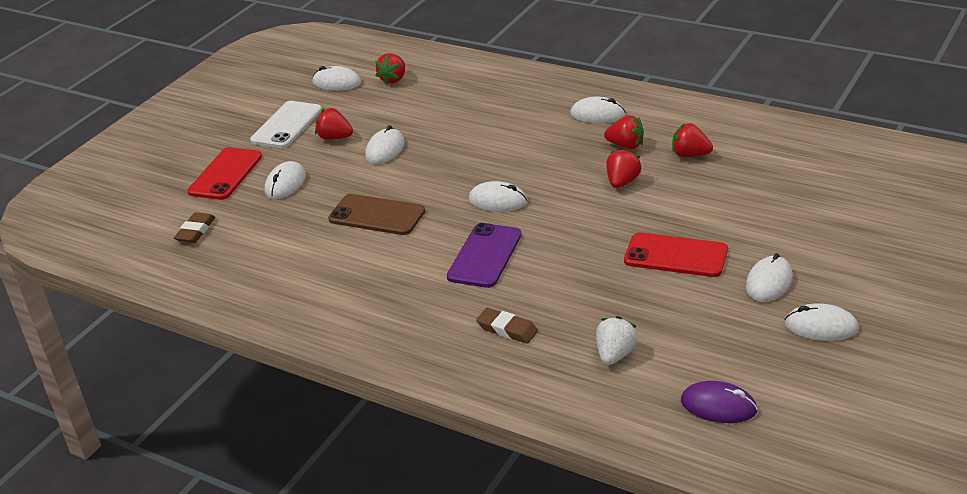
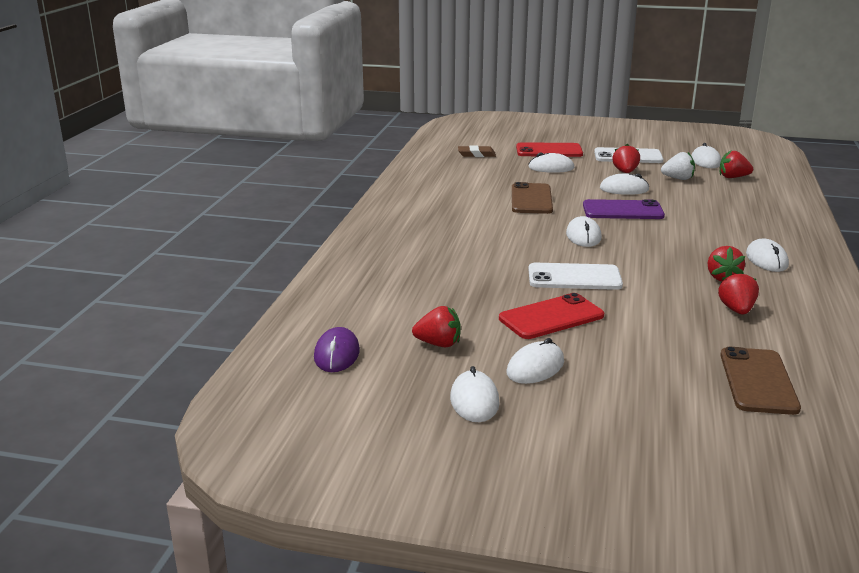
camera: 70 degrees right, 10 degrees down
(484, 256) = (502, 240): purple phone -> purple phone (622, 210)
(507, 329) = (409, 260): brown eraser -> none
(595, 226) = (574, 277): none -> white phone
(615, 354) = (393, 304): white strawberry -> white strawberry (678, 178)
(622, 182) = (656, 282): red strawberry -> red strawberry (438, 344)
(675, 256) = (551, 317): red phone -> red phone turned 60 degrees clockwise
(769, 282) = (535, 367): white mouse -> white mouse turned 60 degrees counterclockwise
(810, 176) = (758, 381): none -> brown phone

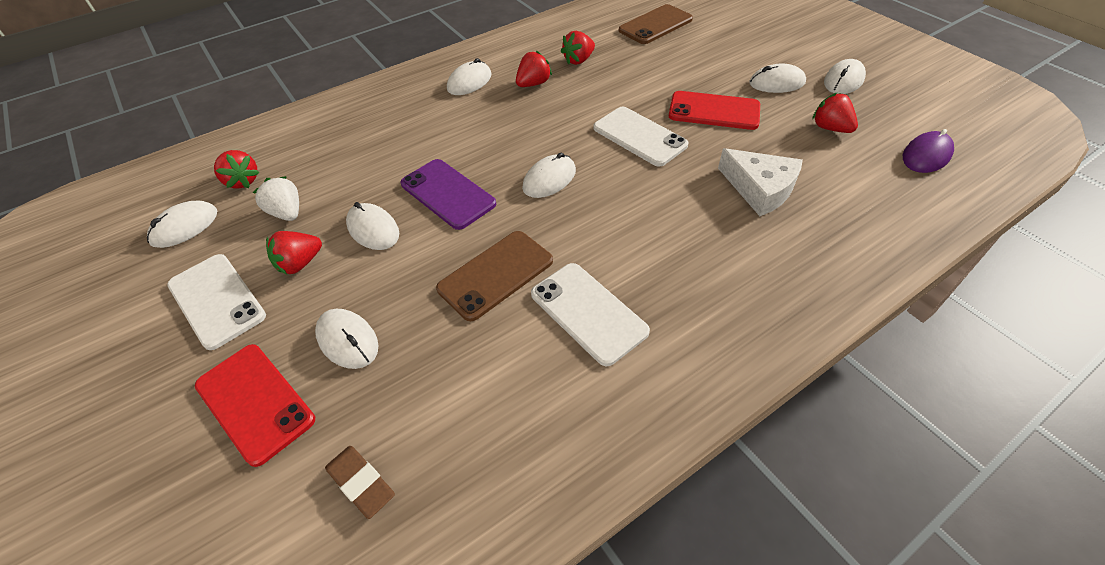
camera: 135 degrees left, 25 degrees up
(445, 281) = (760, 189): none -> white cheese
(465, 205) = (588, 313): none -> white phone

